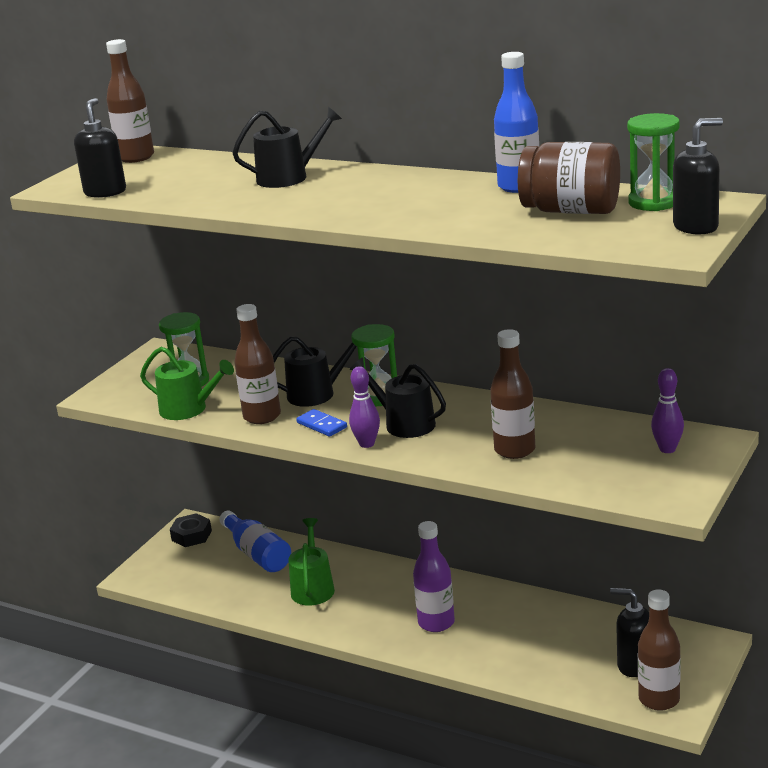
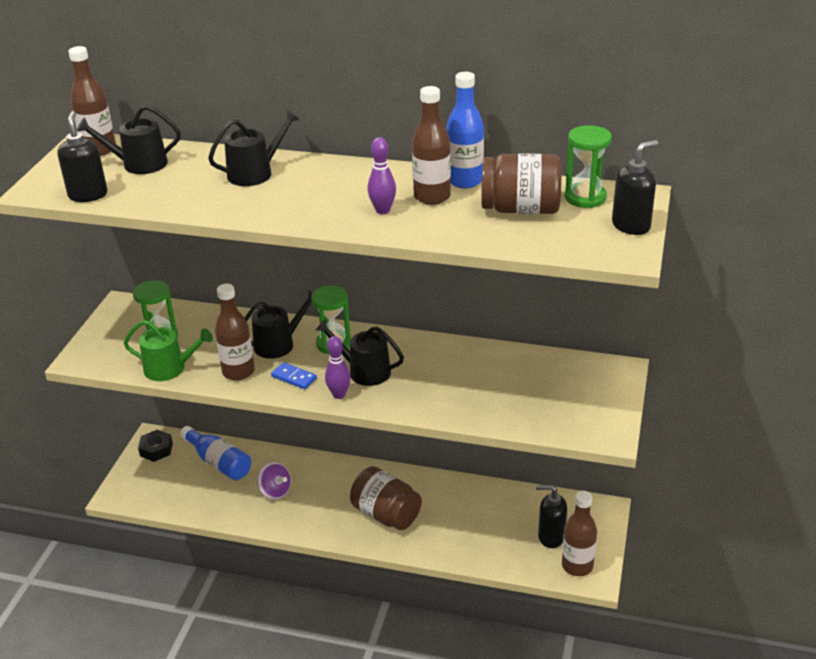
camera: 15 degrees left, 10 degrees up
(170, 169) = (139, 164): none -> black watering can
(312, 588) = (275, 491): green watering can -> purple spinning top
(436, 623) = (386, 514): purple bottle -> brown jar
(514, 450) = (464, 392): brown bottle -> brown bottle (432, 197)
(667, 449) = (585, 382): purple bowling pin -> purple bowling pin (383, 210)

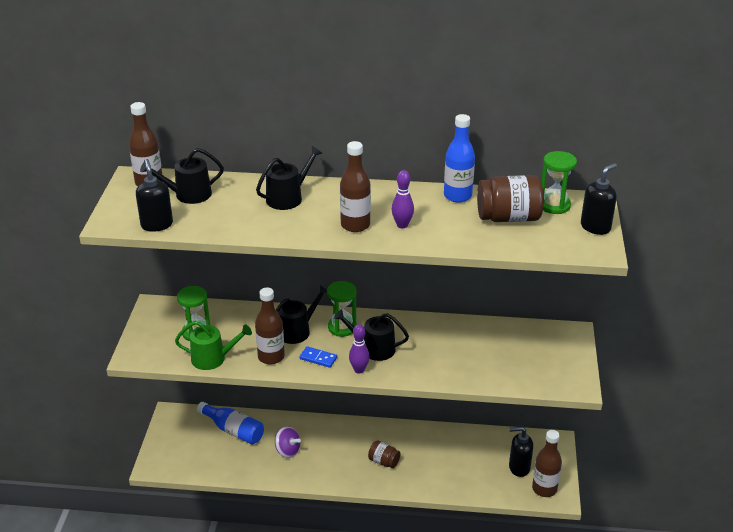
camera: 10 degrees left, 0 degrees up
(156, 449) = (177, 424): black nut -> none
(386, 514) = (384, 461): brown jar -> brown jar, size x0.55
(432, 197) = (436, 211): brown bottle -> brown bottle (355, 225)

